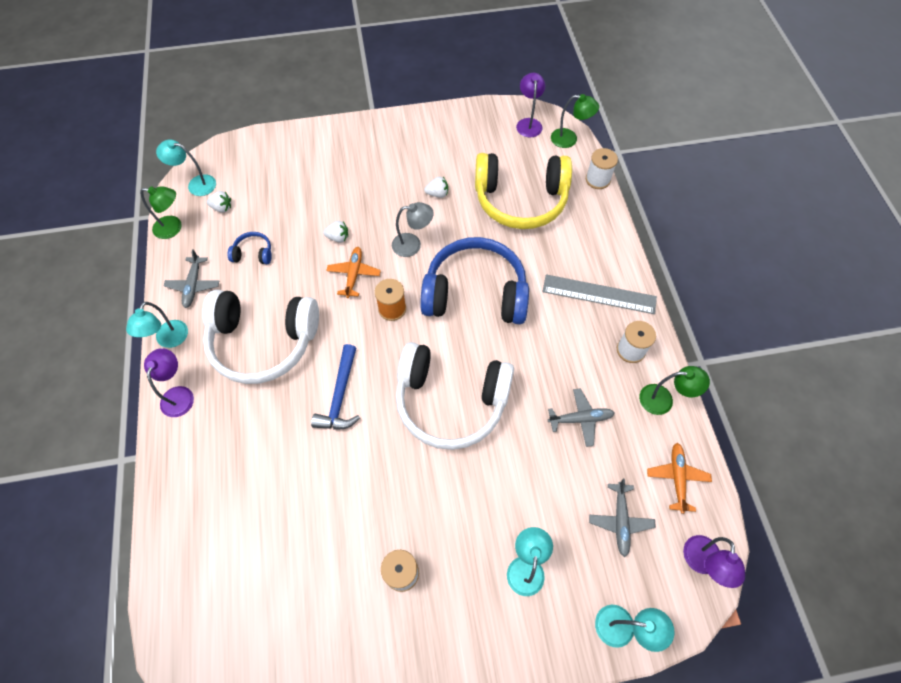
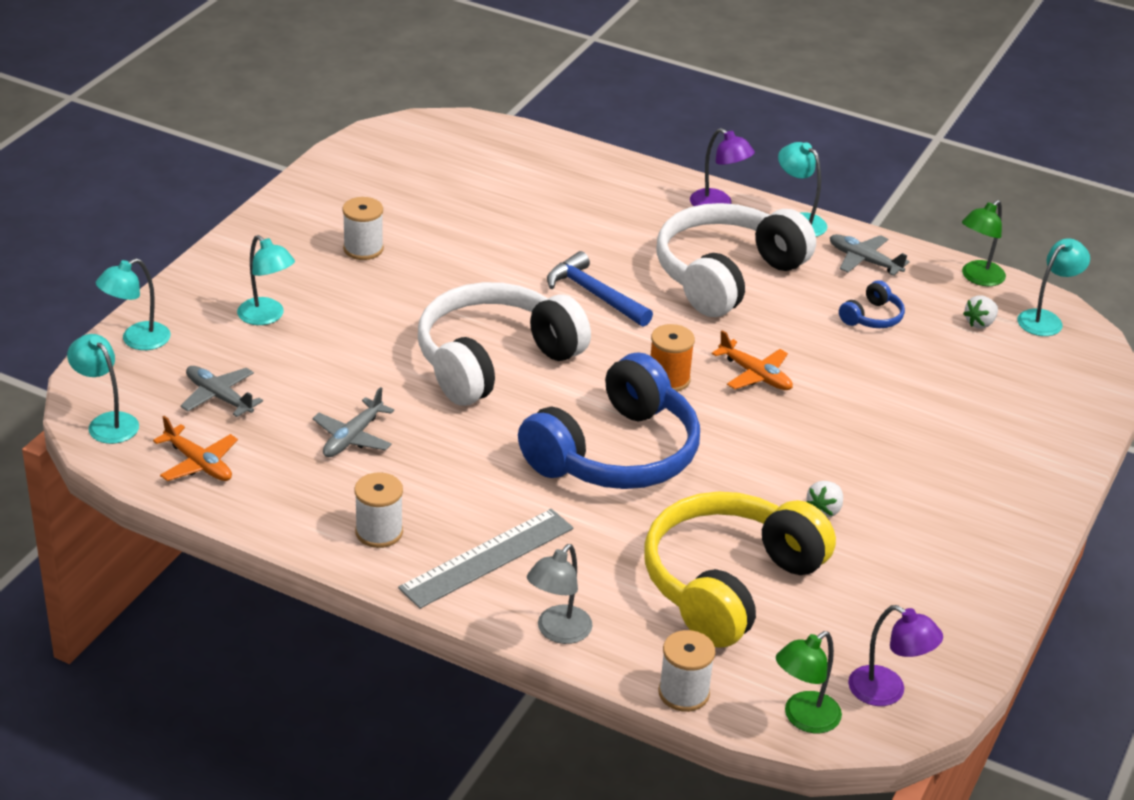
camera: 125 degrees right, 25 degrees down
(338, 237) = (831, 389): white strawberry -> none
(413, 244) = (753, 443): grey lamp -> grey lamp (558, 632)
(663, 400) = (287, 515): green lamp -> none
(701, 563) = (107, 422): purple lamp -> turquoise lamp

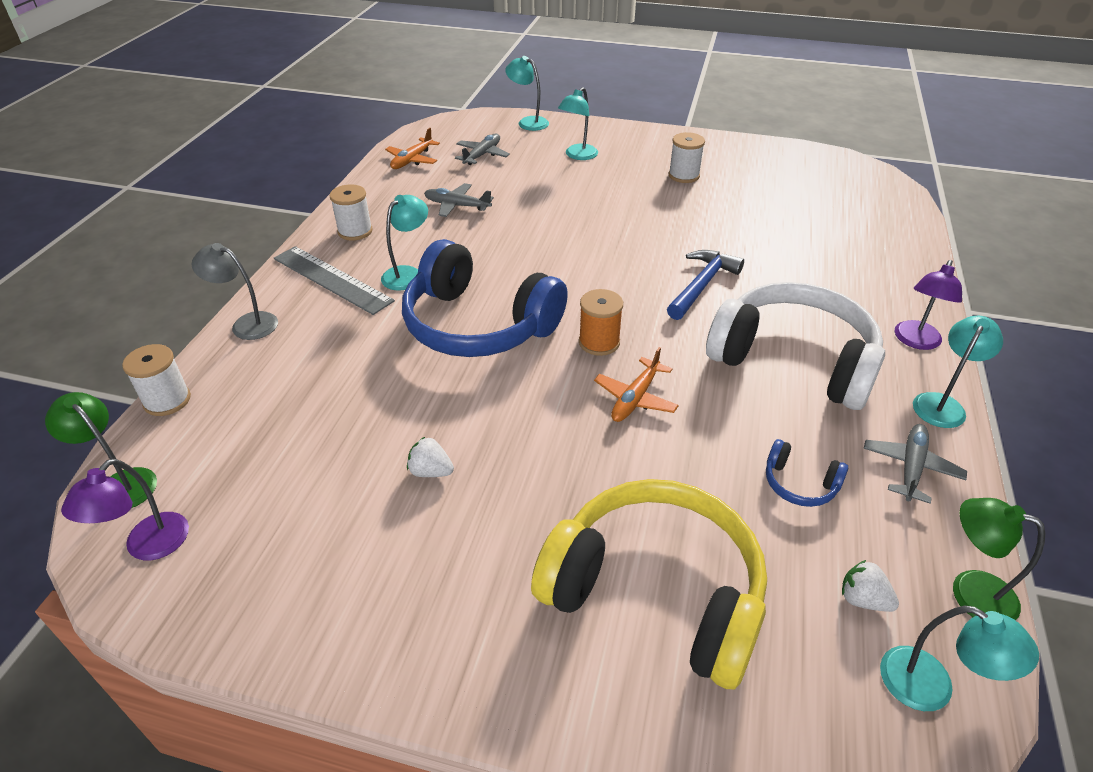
camera: 80 degrees right, 5 degrees up
(107, 422) = (443, 128): turquoise lamp -> turquoise lamp (408, 274)
(494, 360) = (577, 249): white headphones -> none
(729, 583) = (310, 413): yellow headphones -> yellow headphones (655, 592)

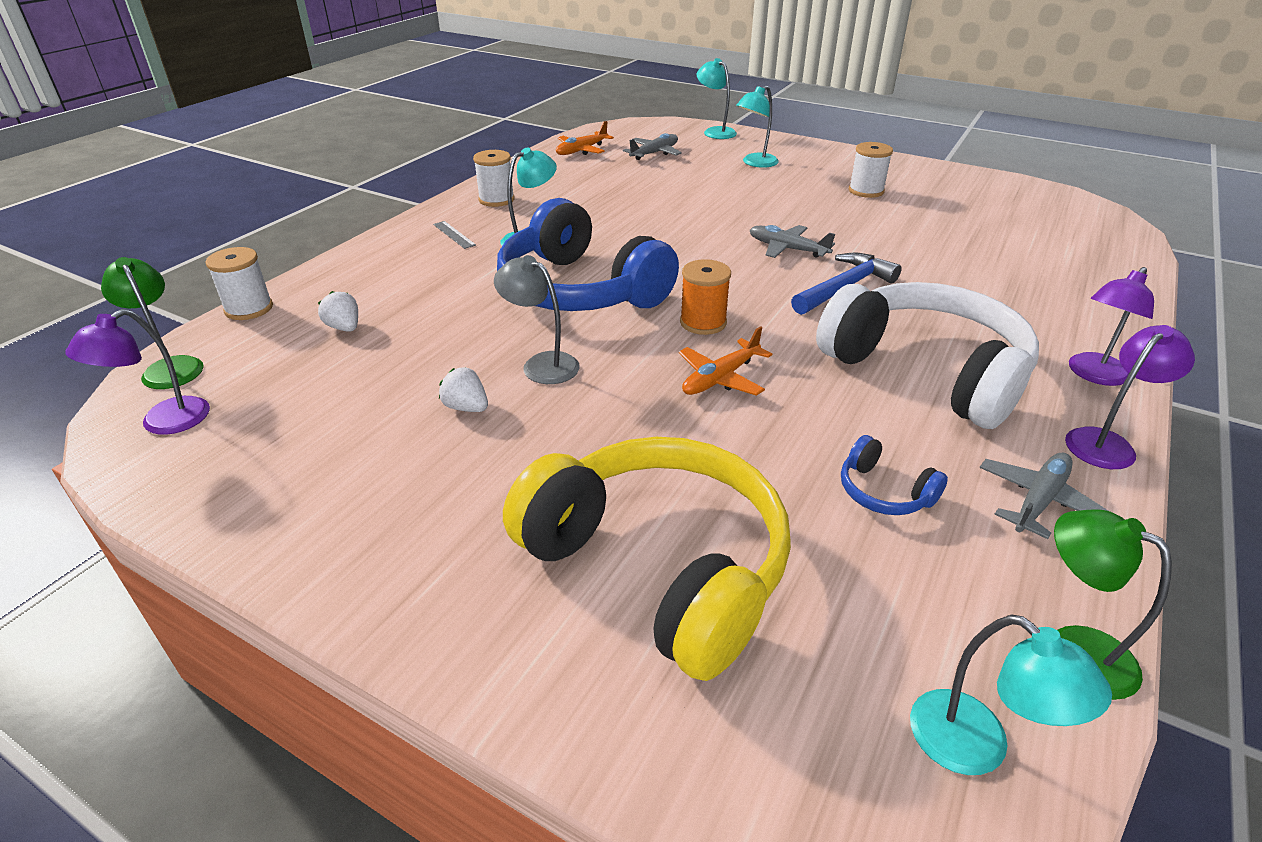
camera: 15 degrees right, 5 degrees down
(247, 324) = (355, 259): grey lamp -> grey lamp (541, 364)
(332, 279) = (454, 234): grey ruler -> grey ruler, size x0.44
(457, 206) = (608, 191): grey plane -> grey plane (787, 249)
(862, 599) = (918, 628): white strawberry -> white strawberry (344, 328)
(942, 404) = (1107, 443): turquoise lamp -> purple lamp

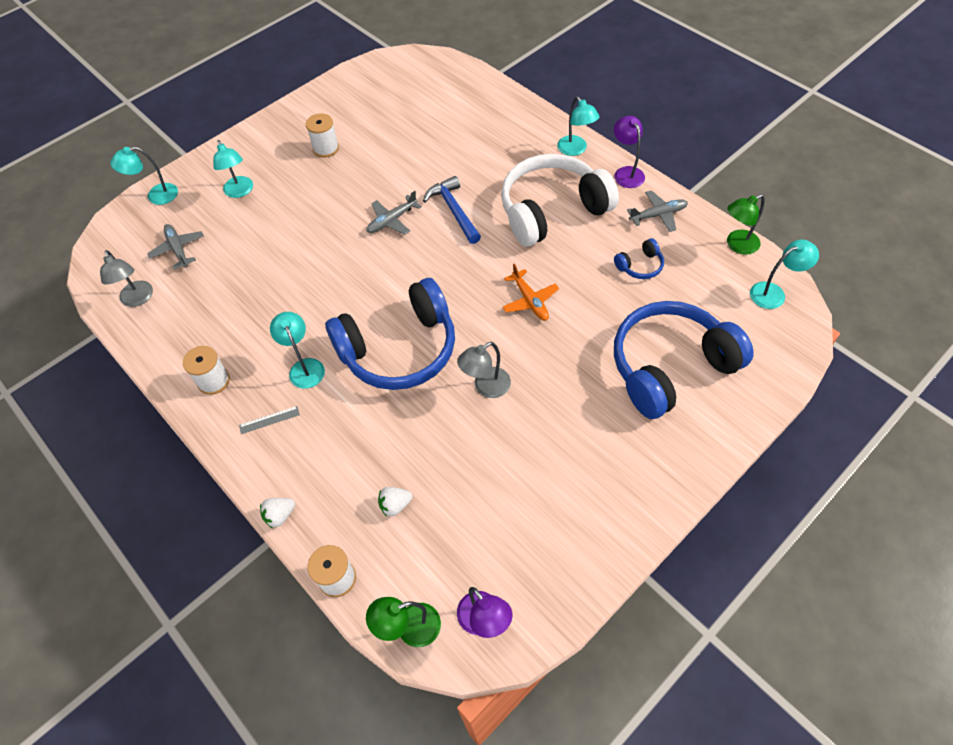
camera: 70 degrees left, 20 degrees up
(466, 407) = (520, 434): white strawberry -> white strawberry (280, 515)
(582, 150) = (138, 299): orange plane -> grey lamp
(658, 566) = (670, 367): yellow headphones -> blue headphones
(703, 322) = (467, 292): orange spool -> none
(1038, 501) = (658, 215): grey plane -> grey plane turned 105 degrees clockwise
(1093, 375) = (575, 150): purple lamp -> turquoise lamp

